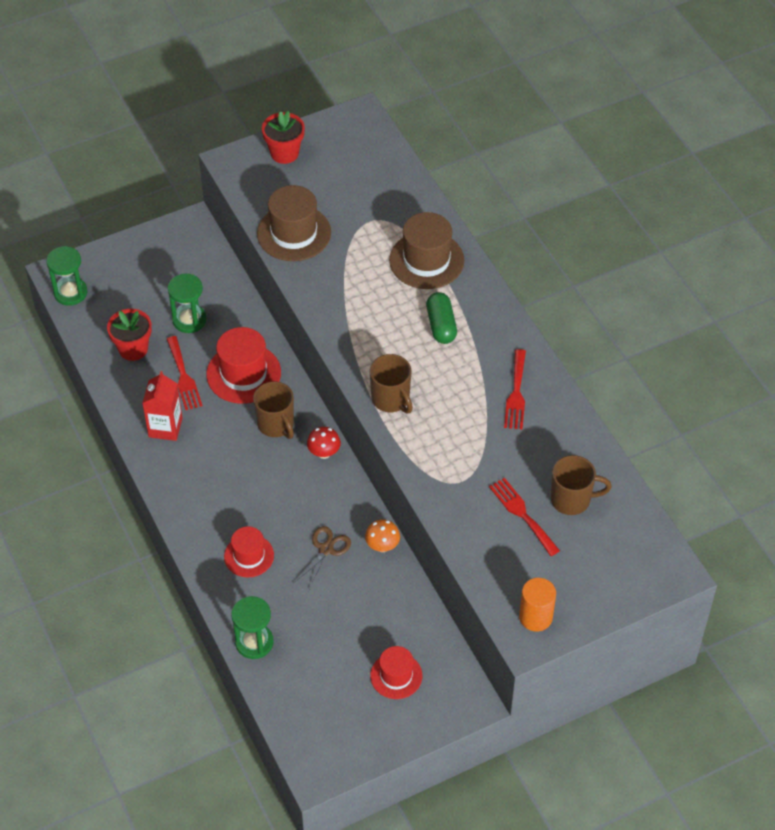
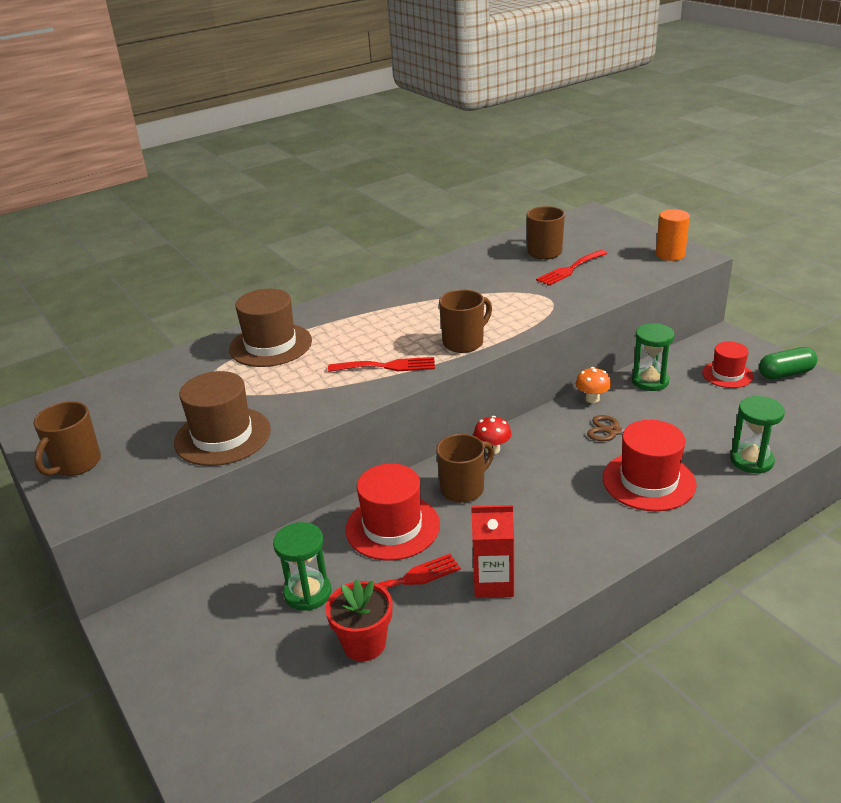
camera: 95 degrees left, 20 degrees down
(70, 293) = (253, 750): green hourglass -> green hourglass (650, 381)
(249, 556) = (648, 481): red hat -> red hat, size x1.60
(284, 153) = (75, 464): red flower pot -> brown mug
(441, 325) = (360, 327): green capsule -> green capsule (785, 373)
(516, 393) = (437, 284): red fork -> red fork (387, 366)

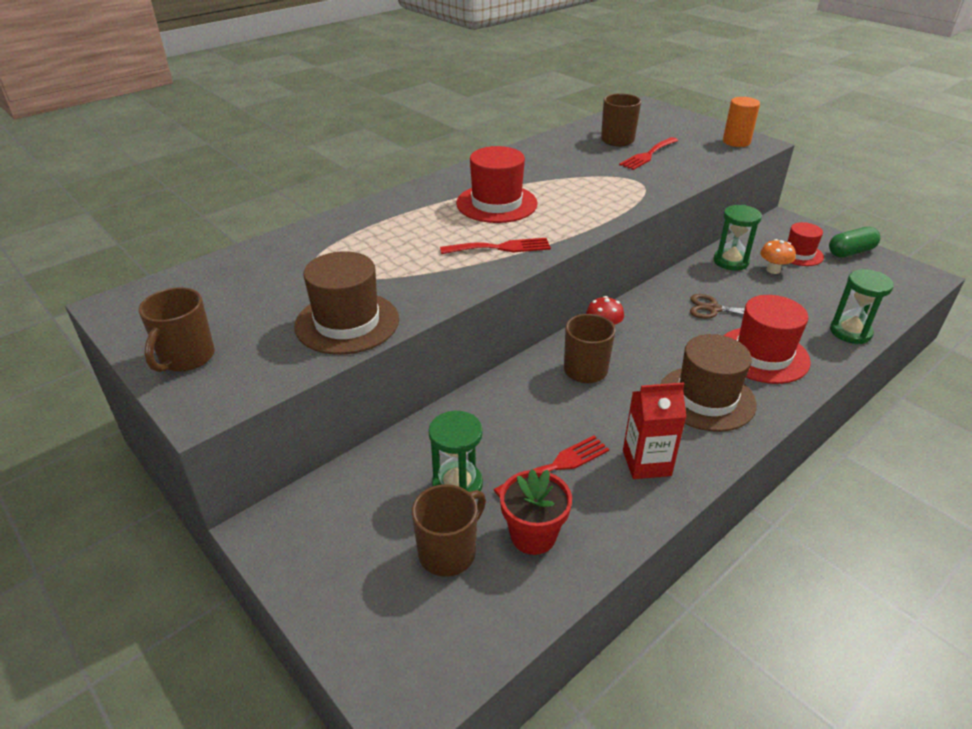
camera: 10 degrees left, 5 degrees up
(270, 345) = (371, 229): brown hat -> brown hat (706, 398)
(392, 527) = (526, 411): red hat -> red hat (496, 203)
(464, 342) = (571, 223): brown mug -> brown mug (449, 552)
(592, 399) = (683, 279): orange mushroom -> orange mushroom (773, 270)

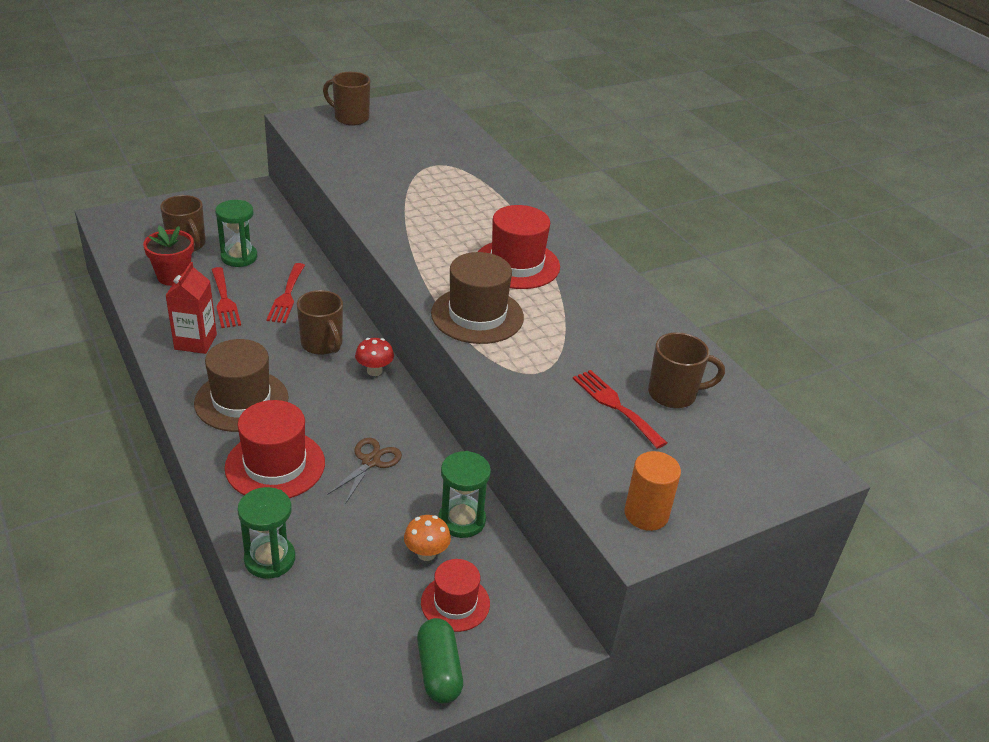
camera: 100 degrees right, 0 degrees up
(347, 322) = (354, 169): brown hat -> brown hat (477, 315)
(500, 248) = (427, 249): red fork -> red fork (287, 296)

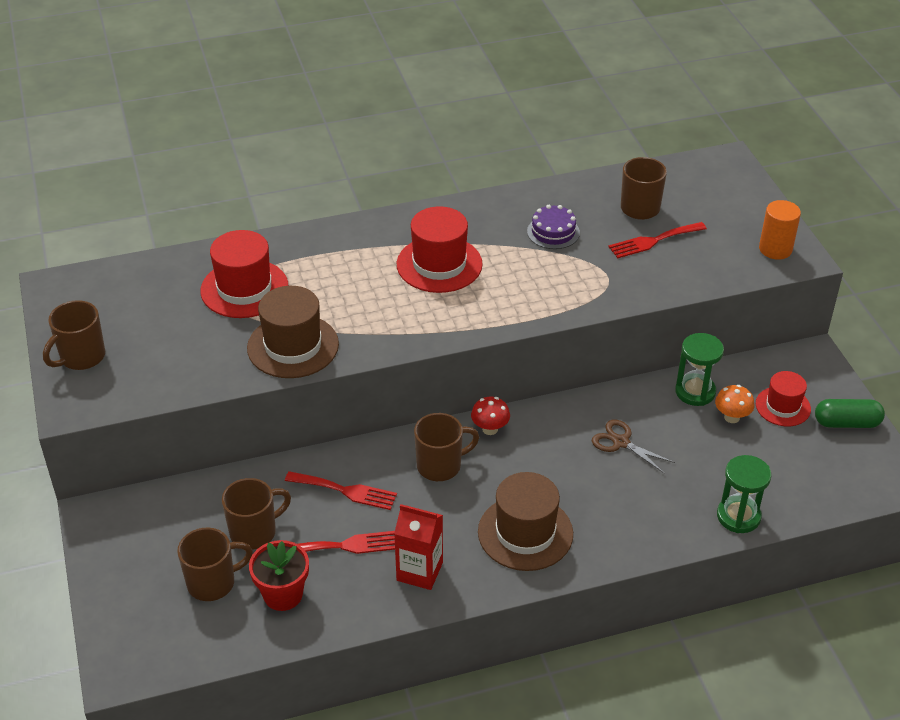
camera: 75 degrees left, 5 degrees up
(239, 257) = (254, 532): green hourglass -> brown mug
(275, 465) = (622, 509): red hat -> red hat (244, 289)
(477, 315) = (521, 301): brown hat -> brown hat (293, 346)
(598, 332) = (553, 232): none -> purple cake

